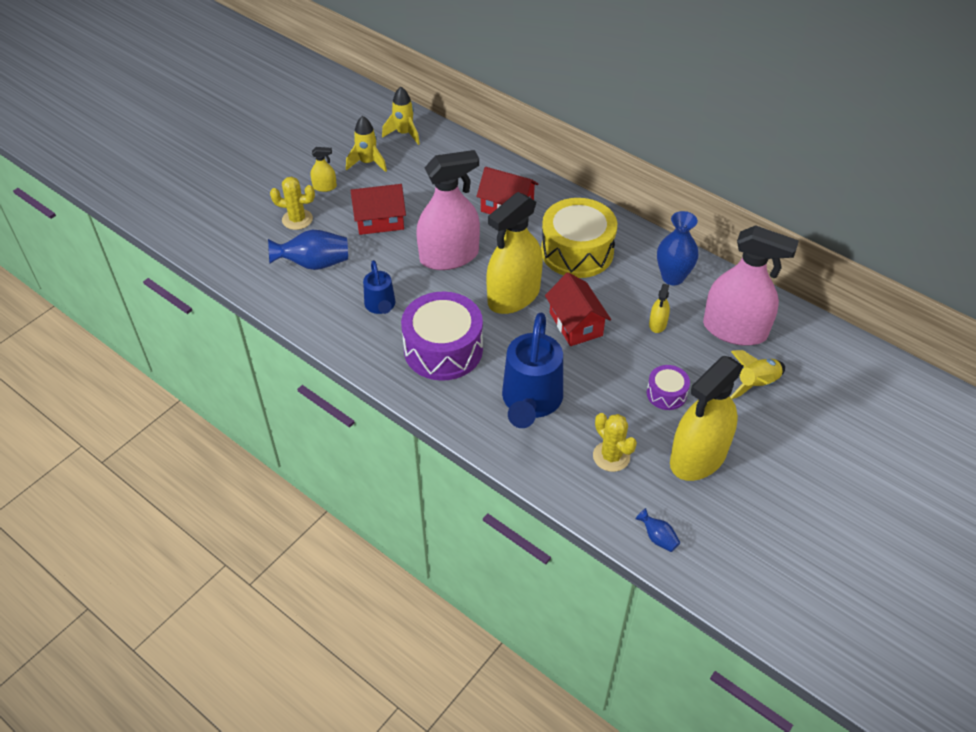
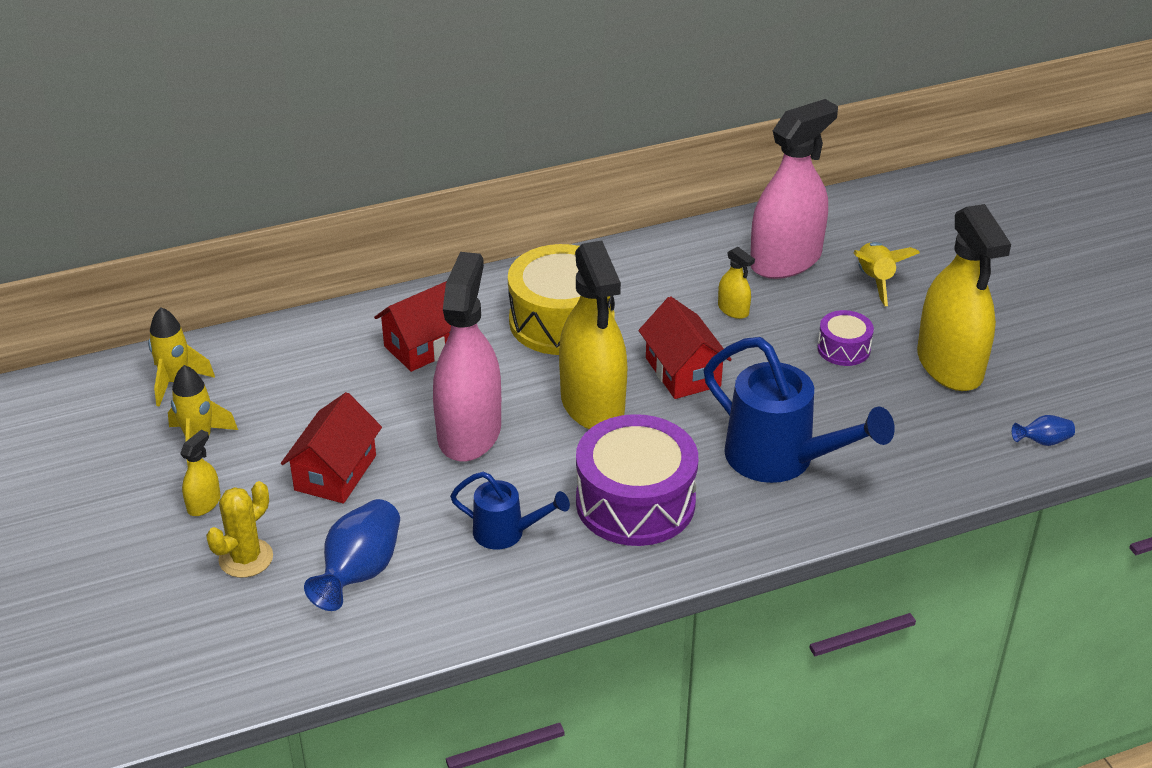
camera: 60 degrees left, 10 degrees down
(575, 324) = (682, 372): red house -> red house turned 60 degrees clockwise
(611, 456) = (908, 429): yellow cactus -> none
(672, 277) = (669, 268): blue vase -> none

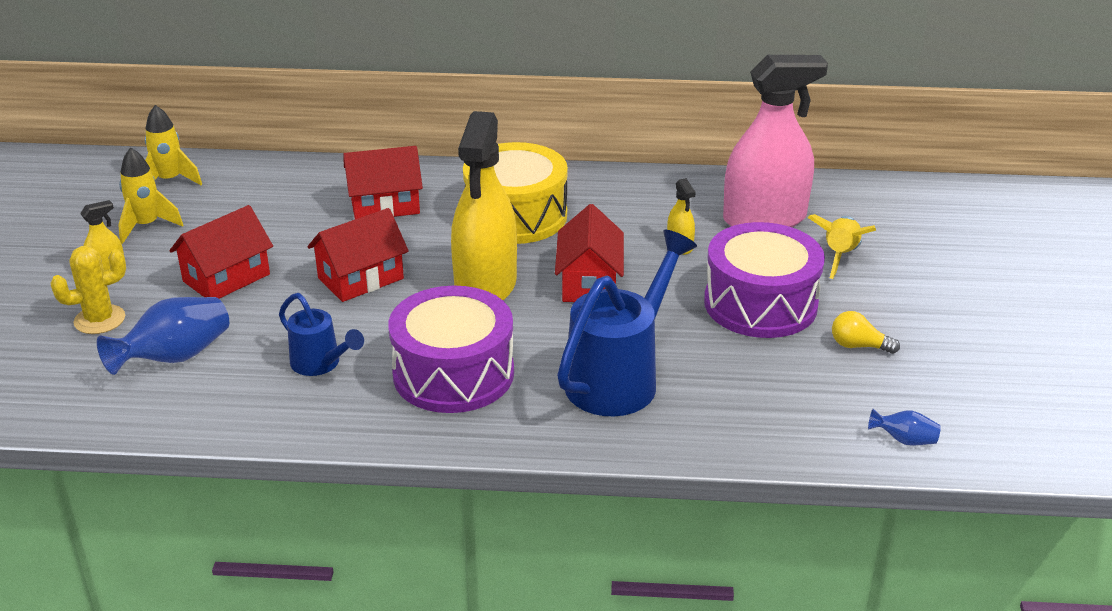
camera: 25 degrees right, 5 degrees down
(469, 432) = (361, 278): pink spray bottle -> red house
(780, 459) = (619, 378): blue watering can -> blue watering can turned 120 degrees counterclockwise
(843, 349) = (760, 304): purple drum -> purple drum, size x2.04
(949, 365) = (858, 346): yellow spray bottle -> yellow light bulb

